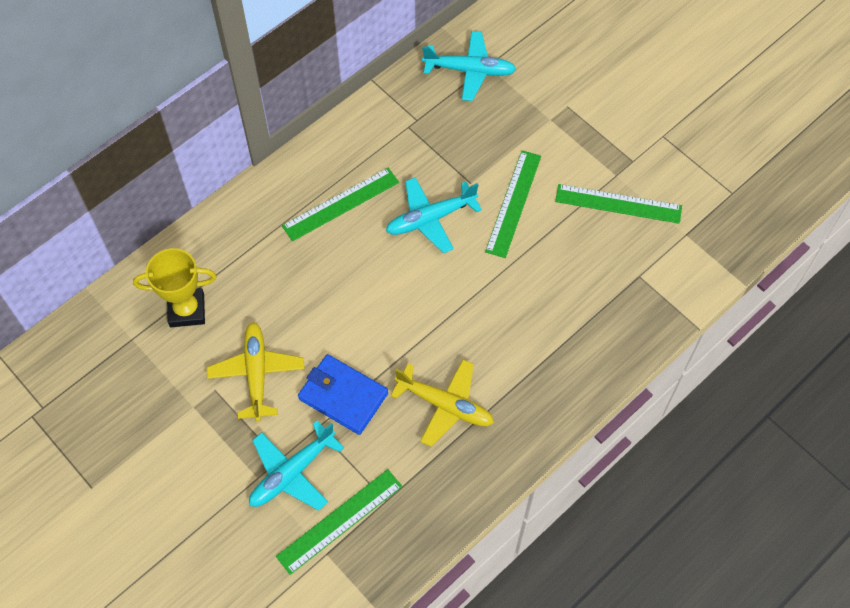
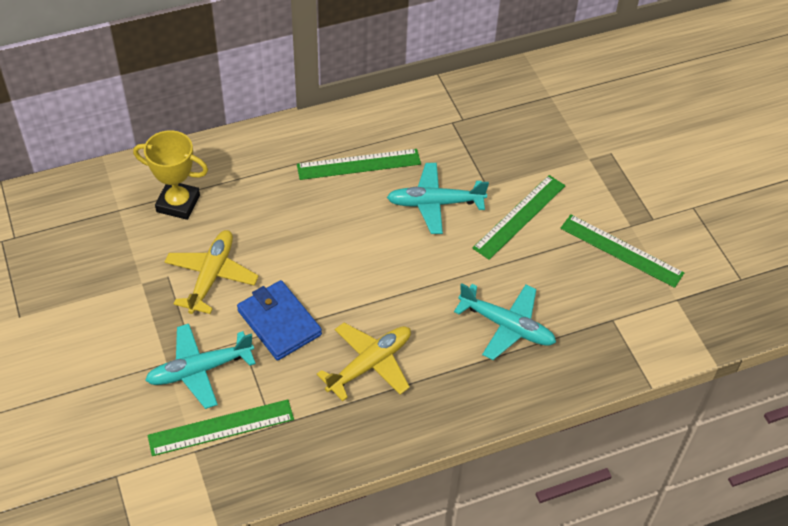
camera: 20 degrees right, 10 degrees down
(445, 405) = (369, 364): yellow plane -> yellow plane turned 90 degrees counterclockwise
(469, 70) = (532, 95): turquoise plane -> turquoise plane (506, 326)

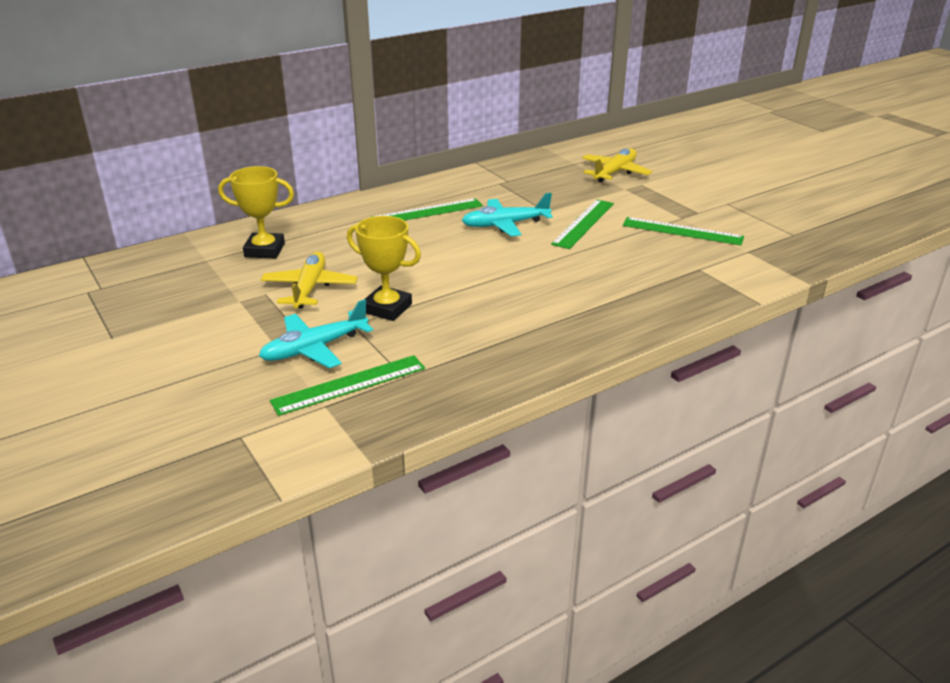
camera: 10 degrees left, 20 degrees down
(279, 323) = (387, 308): blue wallet -> yellow trophy
(369, 364) = (487, 323): yellow plane -> yellow plane (614, 172)
(506, 326) = (606, 284): turquoise plane -> none

